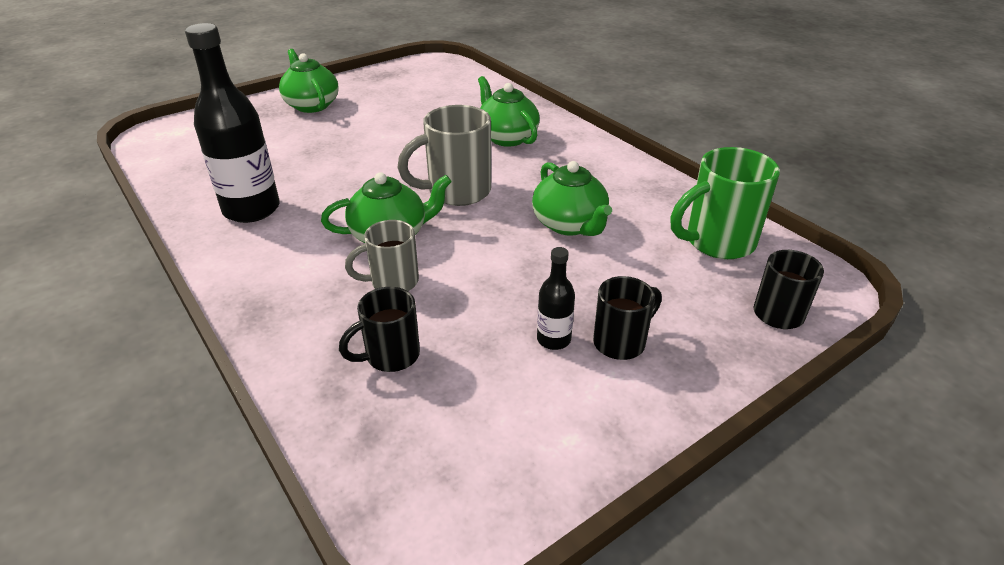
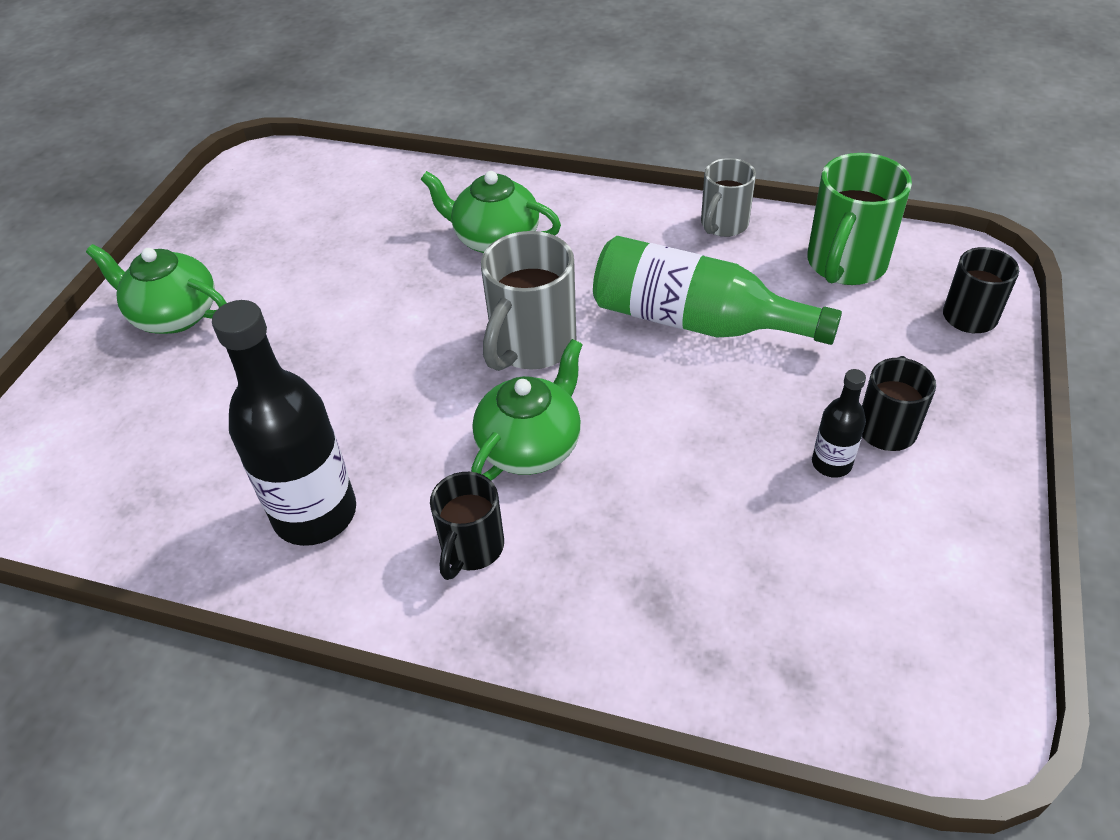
camera: 35 degrees left, 10 degrees up
(390, 356) = (713, 584): black mug -> black mug (471, 548)
(392, 282) = (608, 501): grey mug -> grey mug (723, 225)
(570, 224) = (696, 321): green teapot -> green bottle

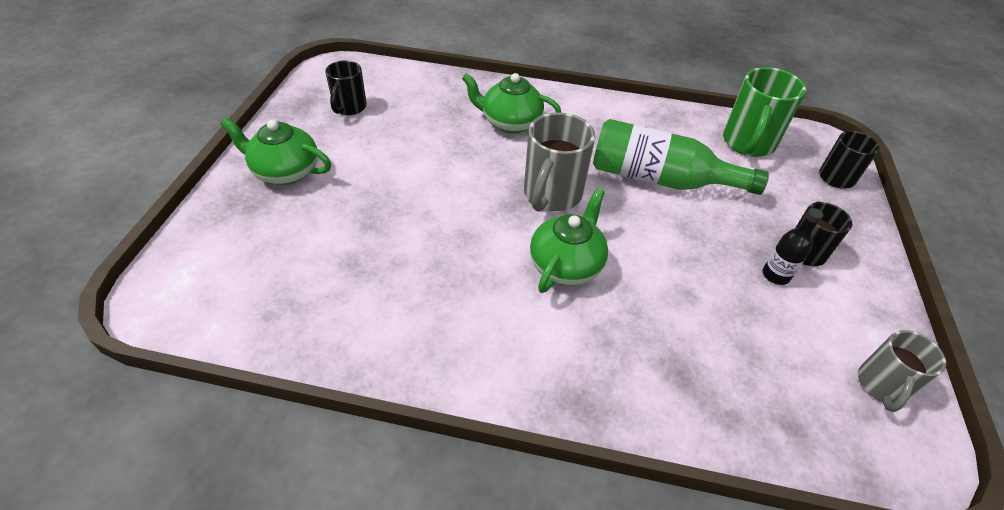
camera: 10 degrees left, 0 degrees up
(315, 514) = (417, 316): black bottle -> none
(471, 548) = (539, 340): black mug -> black mug (349, 108)
(723, 225) = (662, 116): grey mug -> grey mug (881, 386)

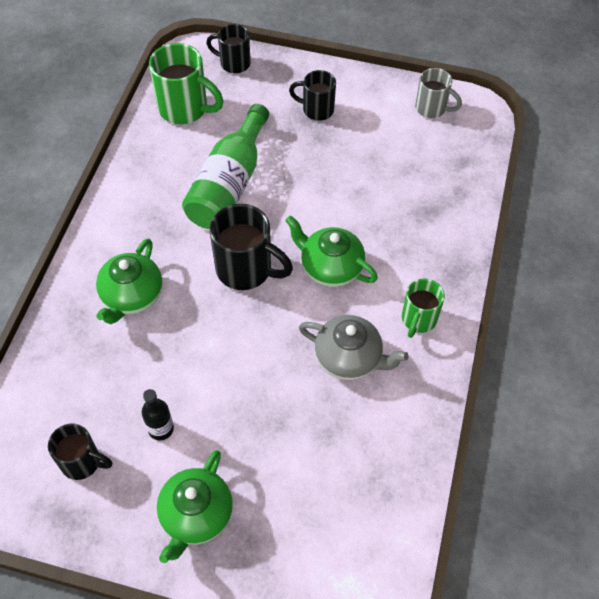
camera: 85 degrees left, 10 degrees up
(444, 282) = (349, 358): none -> grey teapot
(500, 354) = (418, 319): none -> green mug
(551, 195) = (246, 269): grey mug -> black mug
(775, 275) = (341, 134): black bottle -> black bottle (161, 429)

